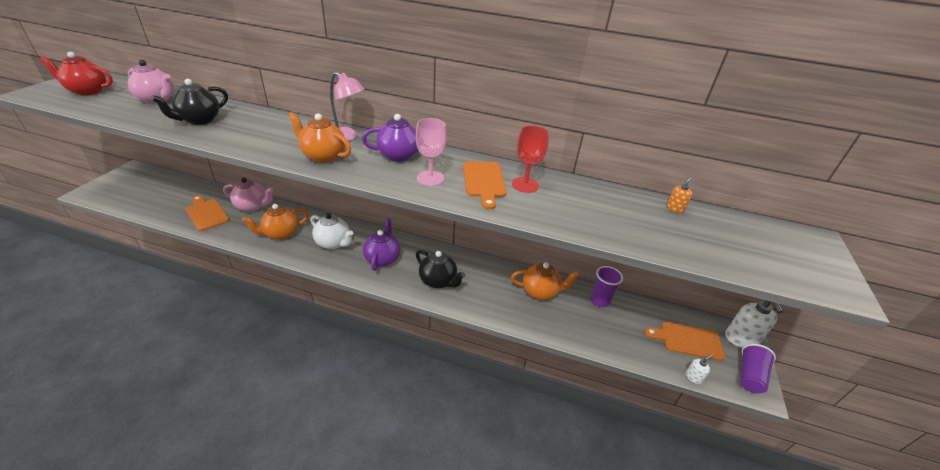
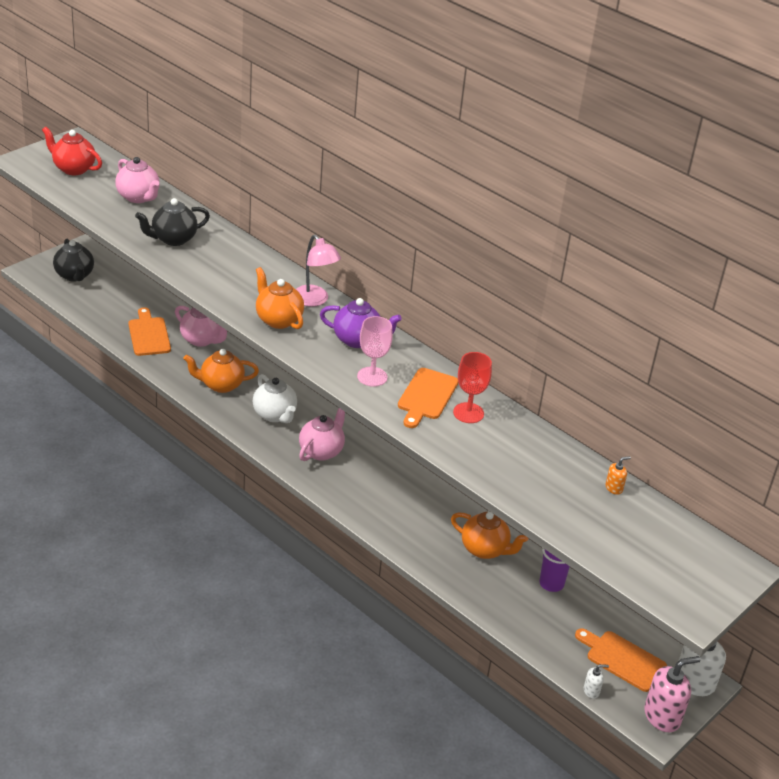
camera: 25 degrees right, 0 degrees up
(382, 259) = (321, 451): purple teapot -> pink teapot
(438, 281) = (371, 497): black teapot -> black teapot (74, 275)
(750, 376) = (662, 716): purple cup -> pink soap dispenser

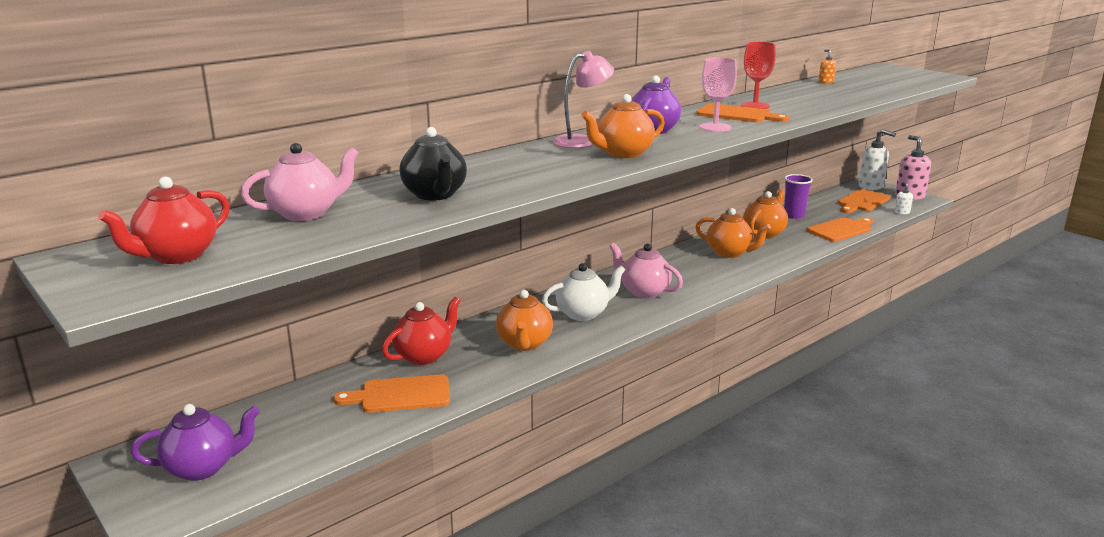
camera: 80 degrees left, 15 degrees down
(74, 275) = (203, 468): black teapot -> purple teapot
(201, 340) = (424, 356): pink teapot -> red teapot
(422, 515) = (729, 253): none -> orange teapot
(512, 617) = (841, 230): none -> orange cutting board

